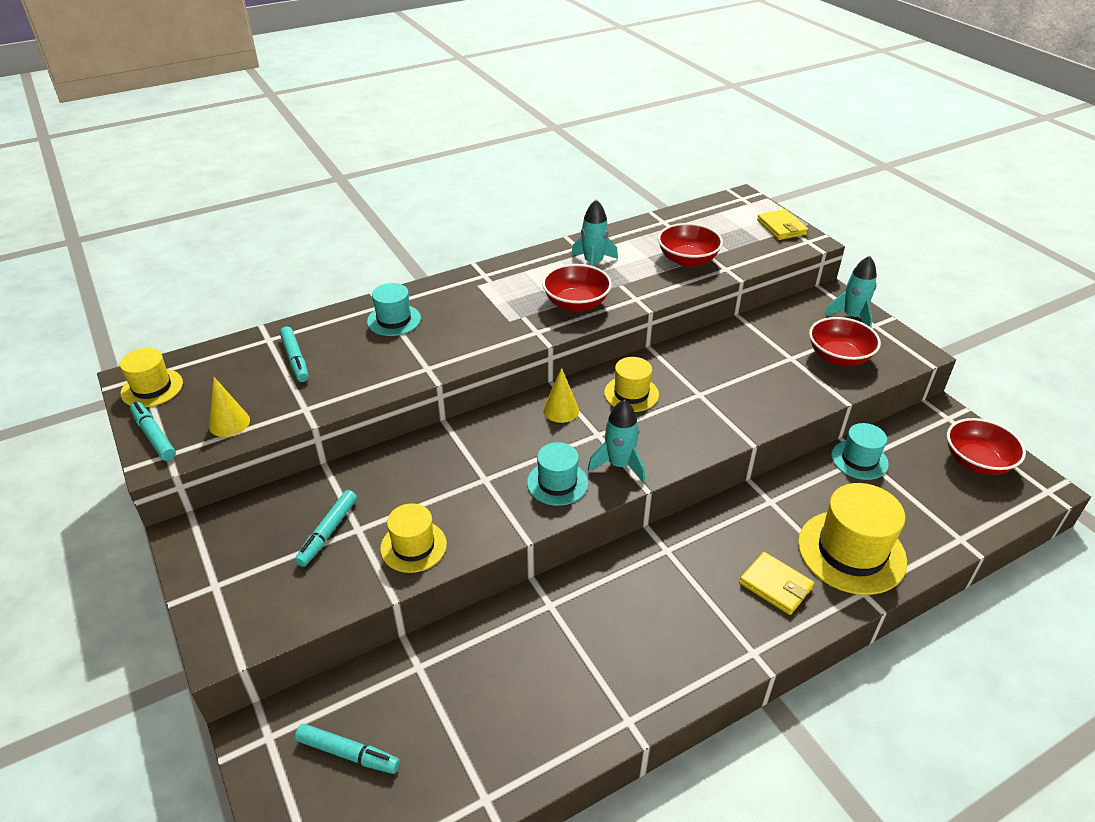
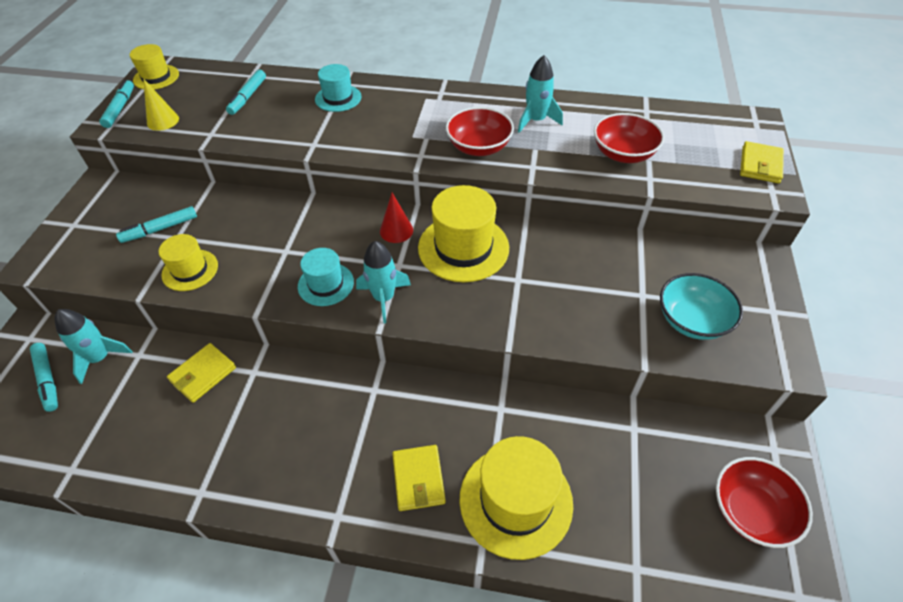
camera: 40 degrees right, 10 degrees up
(506, 638) = (203, 374): none -> yellow wallet
(561, 410) = (396, 230): yellow cone -> red cone
(631, 394) = (463, 248): yellow hat -> yellow hat, size x1.71
(839, 357) = (692, 320): red bowl -> turquoise bowl
(852, 317) = (757, 290): turquoise rocket -> turquoise rocket (100, 358)
(859, 460) = (626, 427): turquoise hat -> none

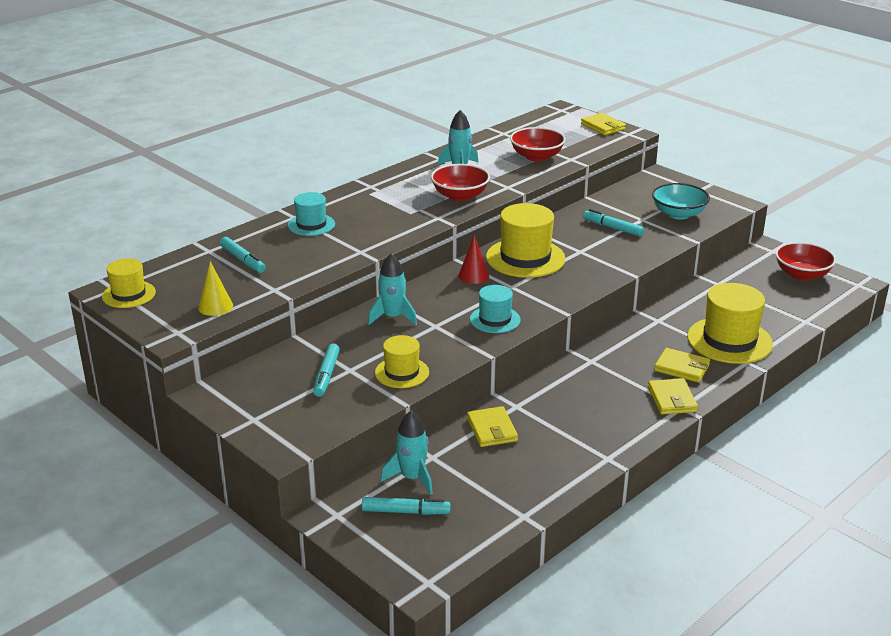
camera: 55 degrees left, 20 degrees down
(120, 108) = (156, 323): turquoise marker -> turquoise marker (612, 228)
(347, 500) = (672, 399): none -> yellow wallet
(384, 298) = (537, 302): turquoise rocket -> turquoise rocket (392, 317)

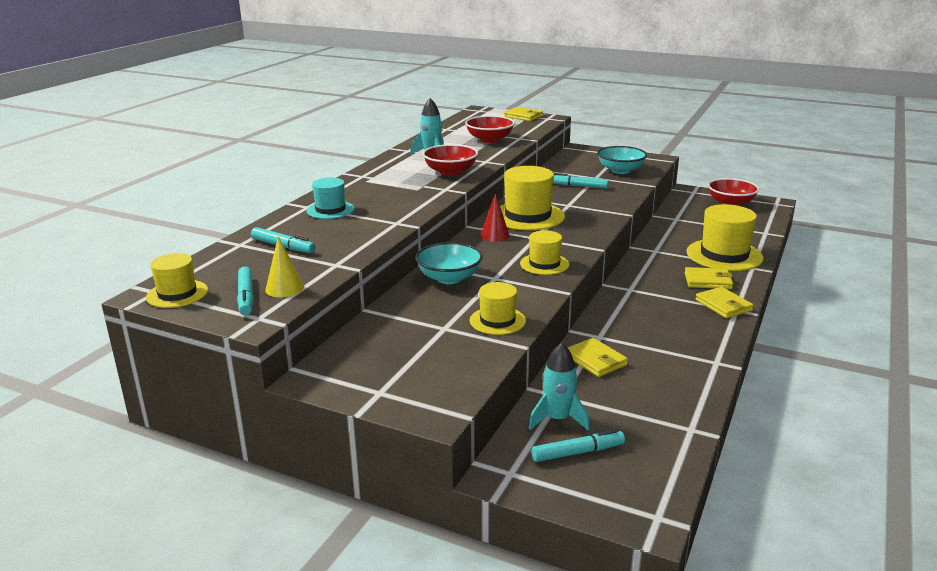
camera: 20 degrees left, 5 degrees down
(326, 375) = (425, 337): turquoise marker -> turquoise marker (246, 297)
(392, 317) = (449, 278): turquoise rocket -> turquoise bowl
(495, 319) = (544, 264): turquoise hat -> yellow hat

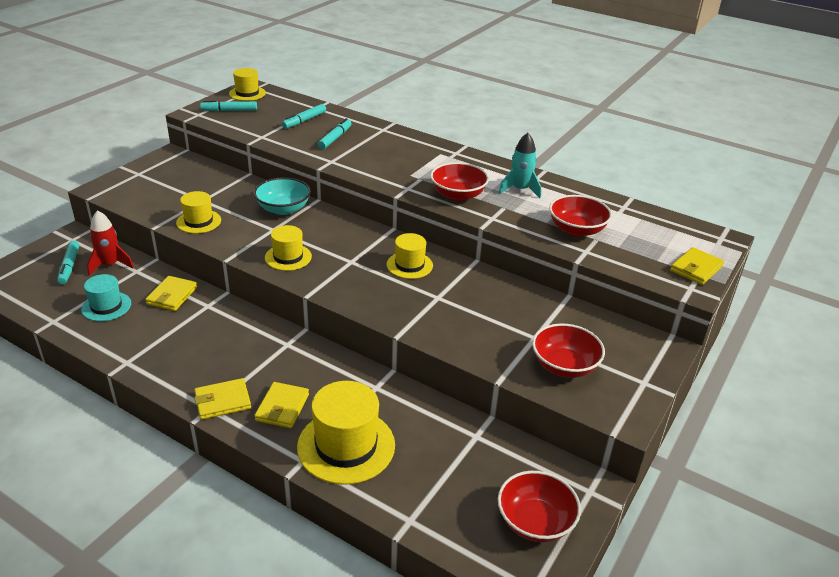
camera: 95 degrees right, 10 degrees up
(284, 288) = (234, 121): yellow cone -> none
(330, 210) = (371, 137): turquoise hat -> turquoise hat (106, 306)
(495, 235) = (365, 240): red cone -> none
(527, 216) = (409, 265): yellow hat -> yellow hat, size x0.59
(557, 419) = (110, 265): turquoise rocket -> red rocket
(579, 186) = (501, 316): turquoise marker -> turquoise marker (335, 138)
(595, 360) = (172, 296): yellow wallet -> yellow wallet turned 45 degrees counterclockwise
(620, 170) = (564, 366): turquoise bowl -> red bowl

